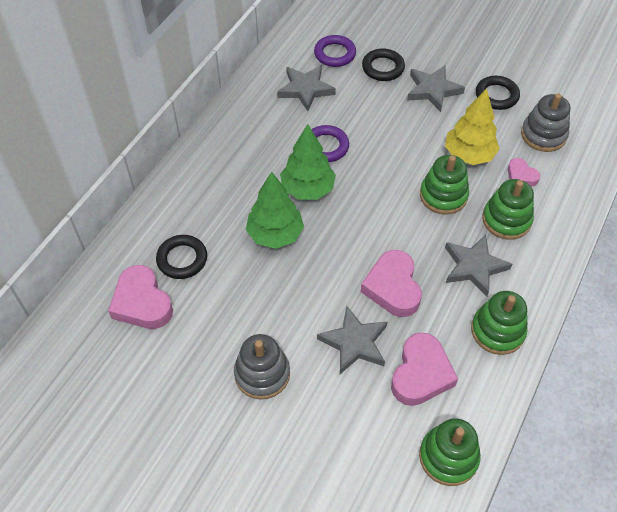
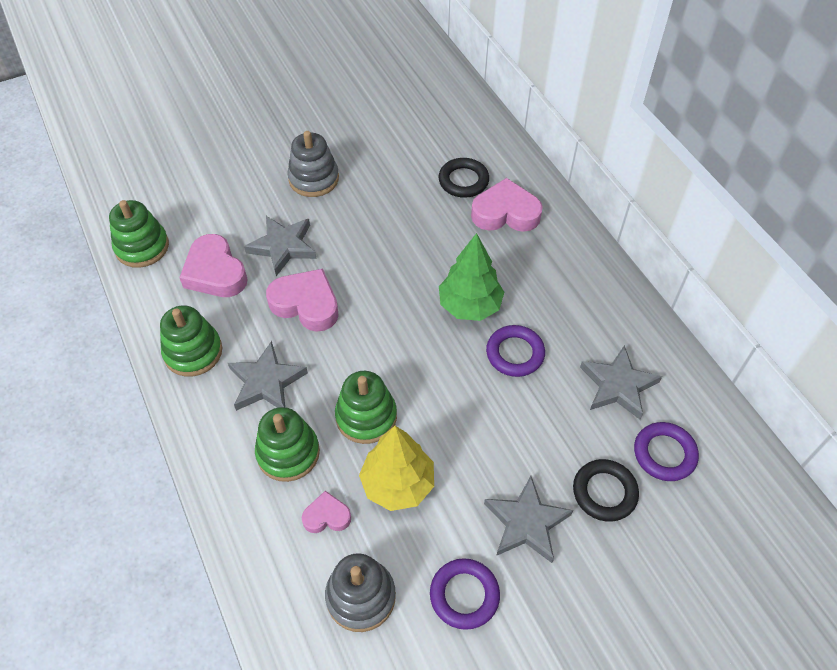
camera: 125 degrees right, 0 degrees up
(142, 302) = (441, 141): pink heart -> pink heart (505, 213)
(275, 234) = (436, 253): green tree -> none
(496, 95) = (464, 595): black ring -> purple ring

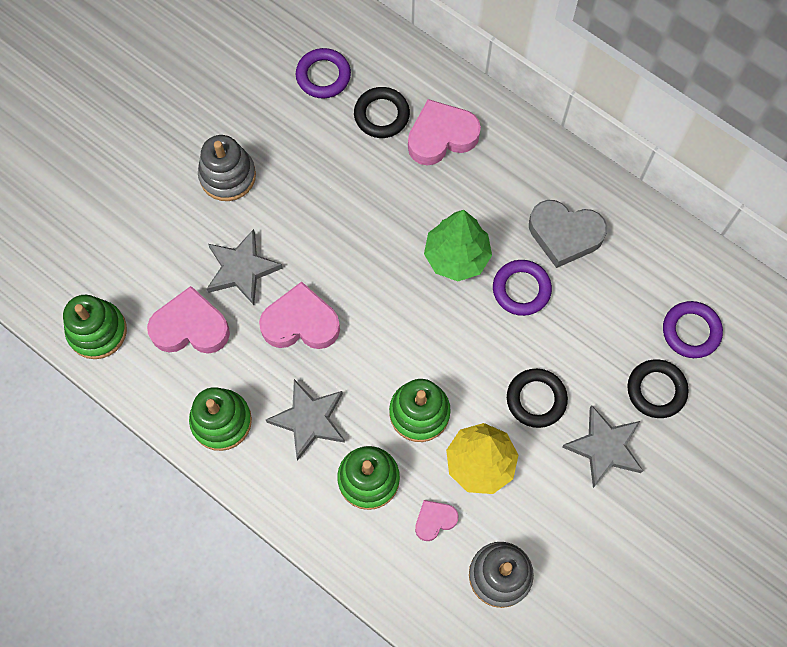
camera: 25 degrees left, 15 degrees up
(215, 272) = (190, 327): pink heart -> pink heart turned 150 degrees clockwise
(464, 595) = (583, 533): purple ring -> purple ring (323, 76)
(481, 451) = (536, 399): none -> black ring
(578, 325) = (564, 235): none -> grey heart
(618, 385) = (626, 282): grey star -> none

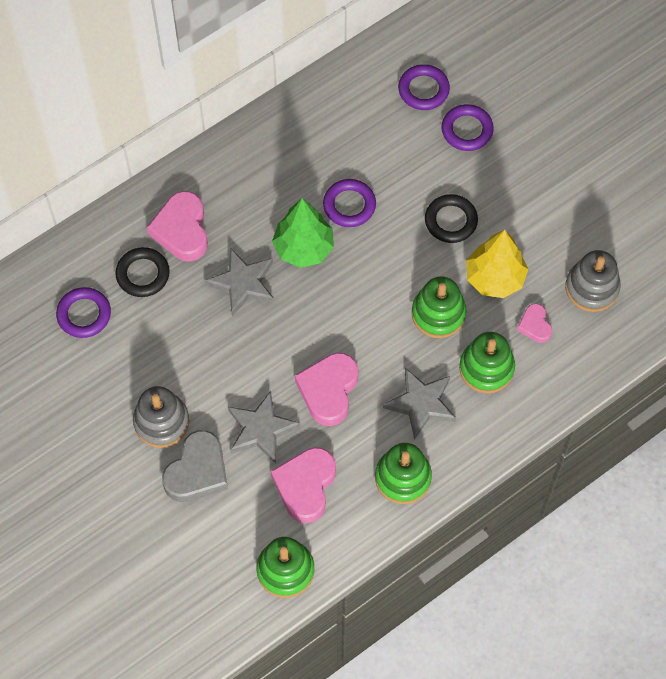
camera: 75 degrees left, 5 degrees down
(564, 235) = (309, 158): grey heart -> grey heart (197, 471)
(604, 447) = (505, 182): grey star -> grey star (243, 284)
(656, 390) = (467, 130): black ring -> purple ring

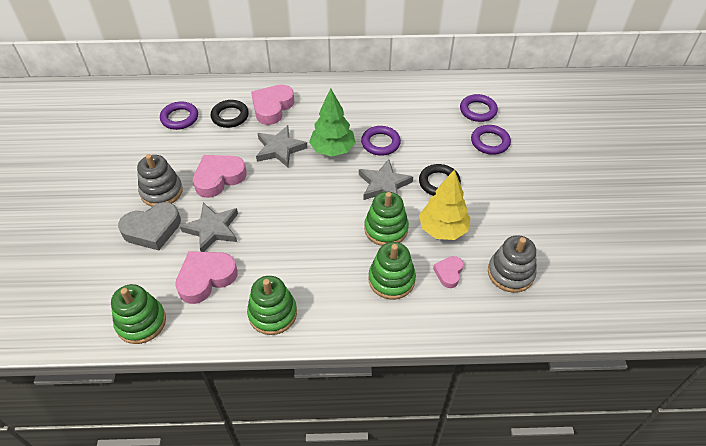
camera: 35 degrees right, 15 degrees down
(328, 390) = (274, 232): pink heart -> pink heart (219, 178)
(421, 404) = (327, 275): grey star -> grey star (384, 185)

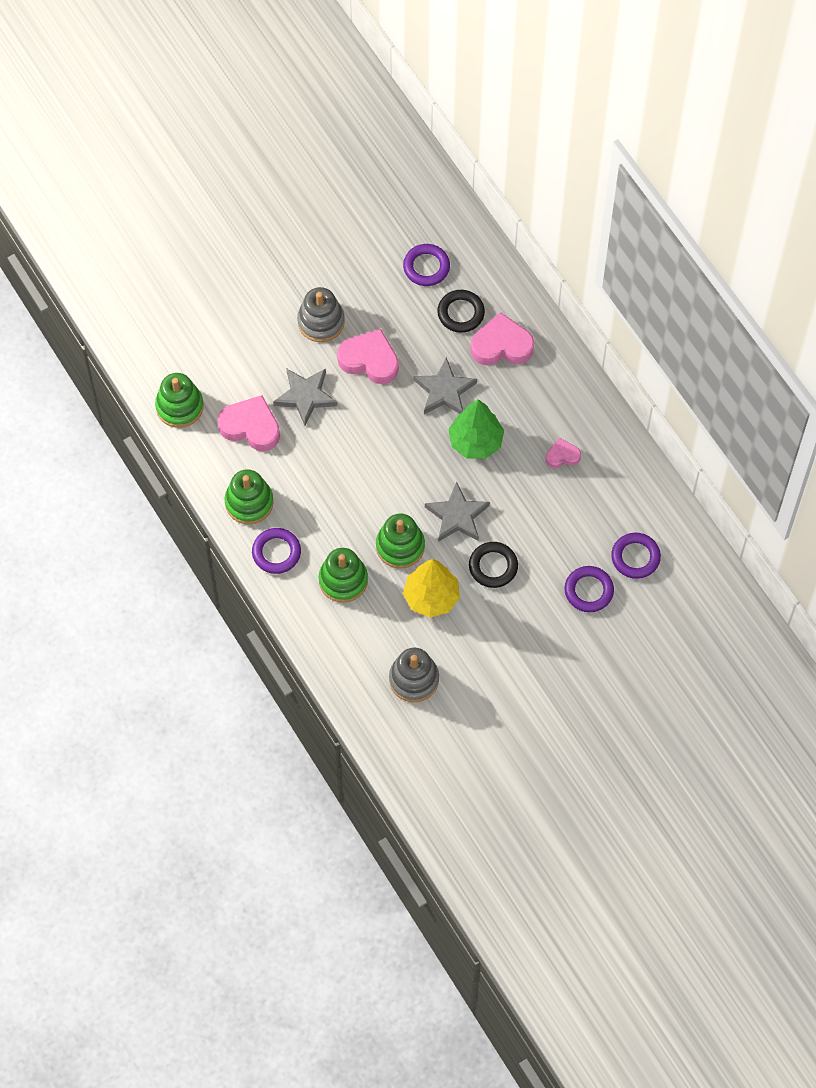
camera: 60 degrees right, 15 degrees up
(152, 229) = (273, 346): grey heart -> none
(380, 143) = (516, 482): purple ring -> purple ring (276, 552)
(448, 273) = (381, 625): pink heart -> pink heart (562, 456)

